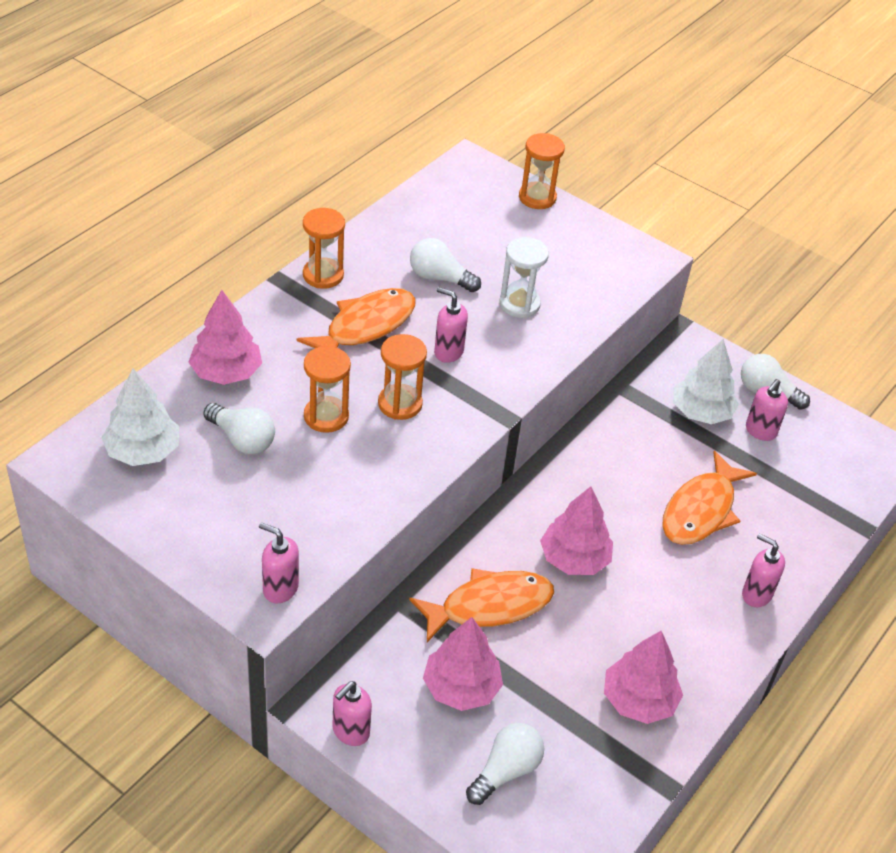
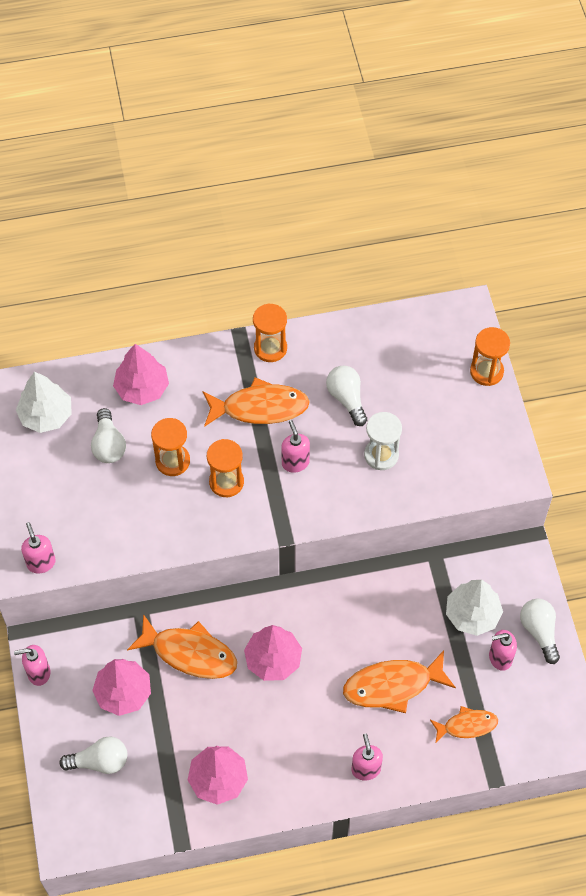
camera: 45 degrees right, 15 degrees up
(795, 501) = (466, 725): none -> orange fish

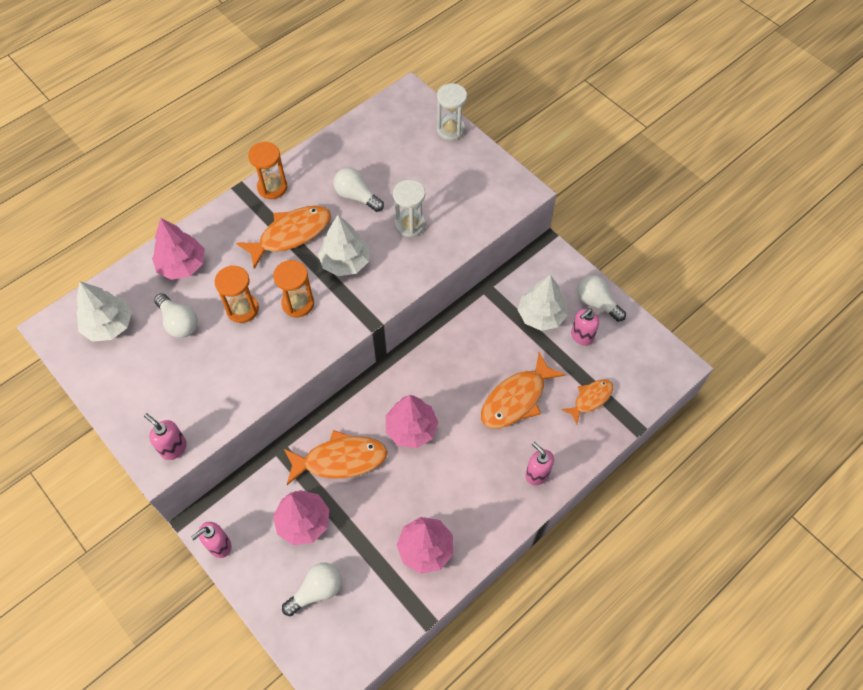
camera: 30 degrees left, 0 degrees up
(295, 462) = (345, 262): pink soap dispenser -> white tree
(486, 371) = (451, 129): orange hourglass -> white hourglass

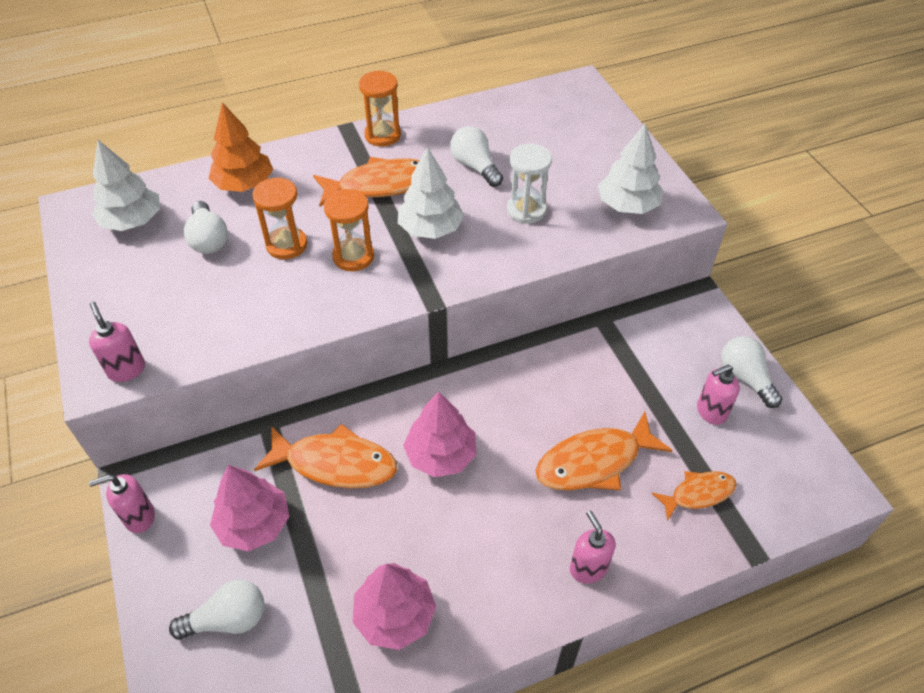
camera: 20 degrees right, 10 degrees down
(182, 265) = (244, 184): pink tree -> orange tree
(451, 129) = (616, 128): white hourglass -> none
(541, 315) = (663, 371): white tree -> white tree (627, 205)

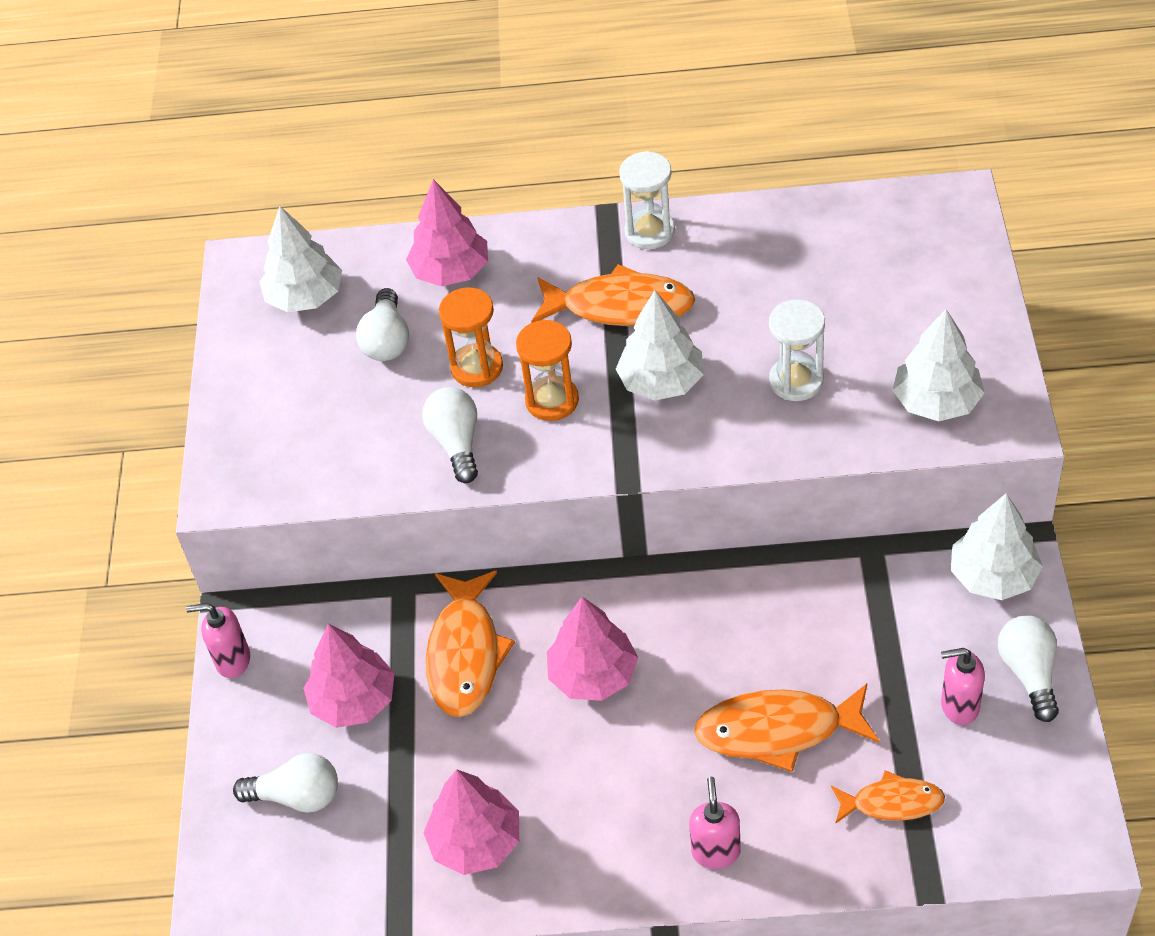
camera: 25 degrees right, 0 degrees up
(126, 369) = (253, 487): pink soap dispenser -> none
(244, 184) = (451, 271): orange tree -> pink tree
(335, 463) = (465, 654): orange fish -> orange fish turned 60 degrees clockwise
(382, 135) = (649, 231): orange hourglass -> white hourglass
(475, 167) = (754, 303): white light bulb -> white light bulb (456, 443)
(690, 319) = (993, 576): none -> white tree

